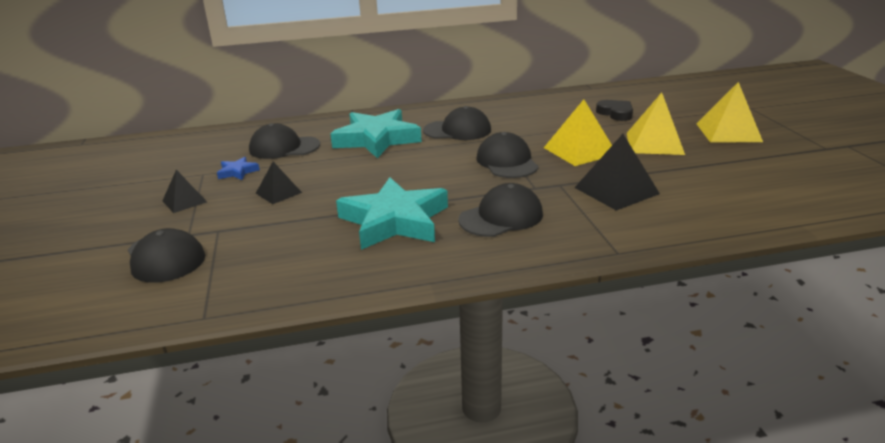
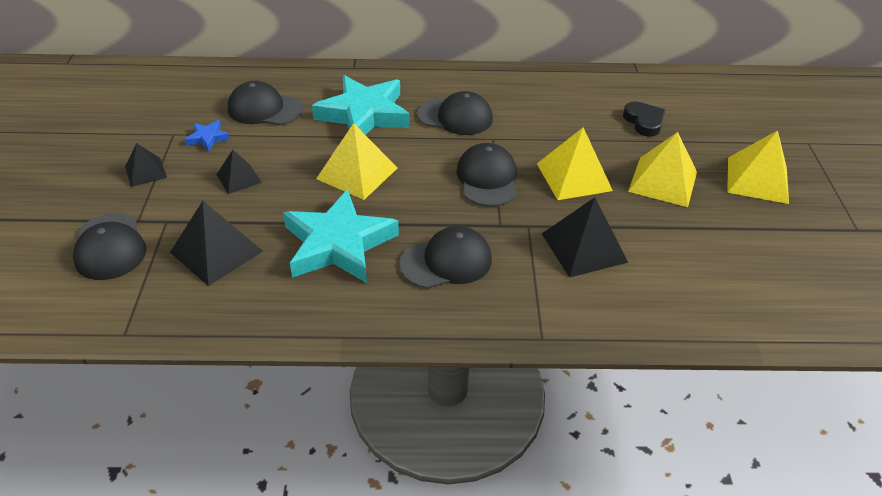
camera: 10 degrees right, 15 degrees up
(277, 243) = (216, 251): none -> black pyramid
(389, 174) = (357, 173): none -> yellow pyramid

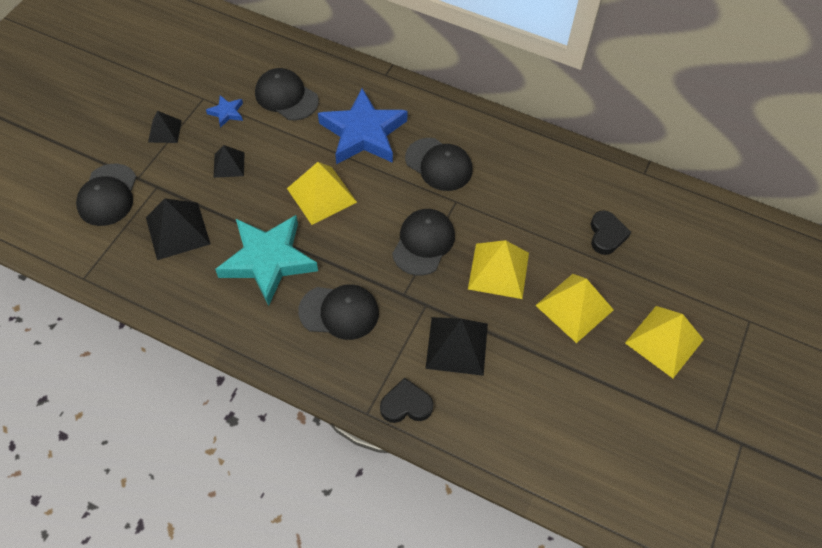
camera: 25 degrees right, 15 degrees up
(364, 114) = (363, 133): turquoise star -> blue star
(575, 315) = (406, 405): none -> black heart

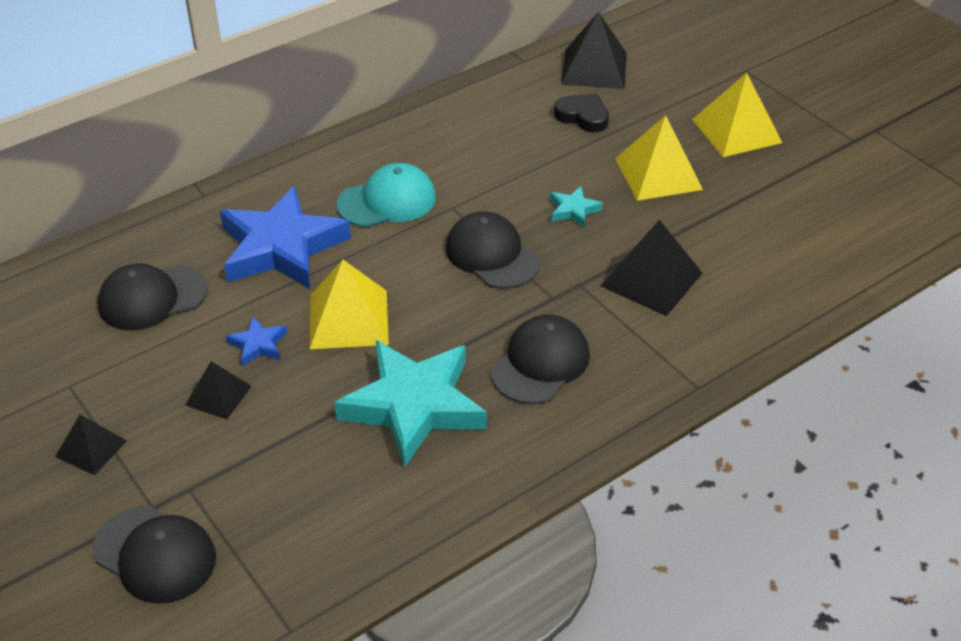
camera: 60 degrees left, 15 degrees down
(178, 230) = (290, 488): black pyramid -> black pyramid (594, 68)
(226, 113) = (121, 368): blue star -> blue star (258, 345)
(406, 405) = (705, 349): black heart -> none
(439, 164) = (387, 201): black cap -> turquoise cap
(498, 270) = (573, 210): yellow pyramid -> turquoise star

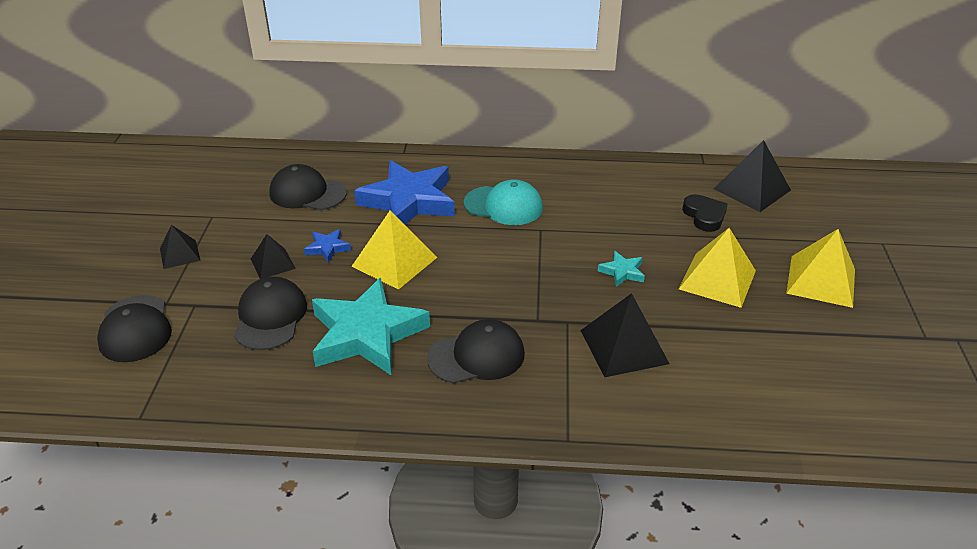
camera: 40 degrees right, 5 degrees down
(492, 255) = (530, 271): black cap -> black cap (270, 317)

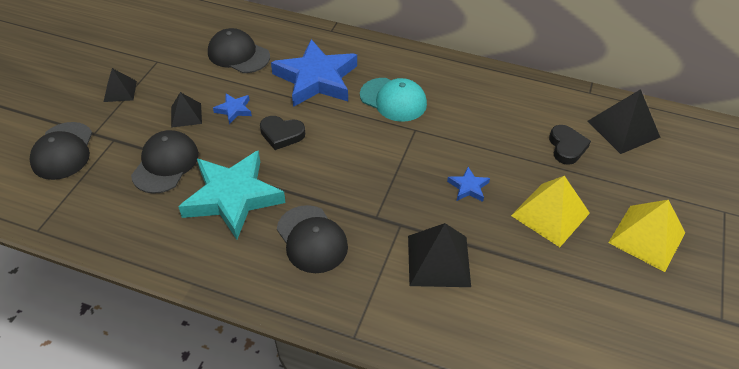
camera: 15 degrees right, 10 degrees up
(394, 261) = (281, 134): yellow pyramid -> black heart
(477, 356) = (312, 239): black cap -> black cap turned 60 degrees clockwise
(622, 272) = (468, 187): turquoise star -> blue star

